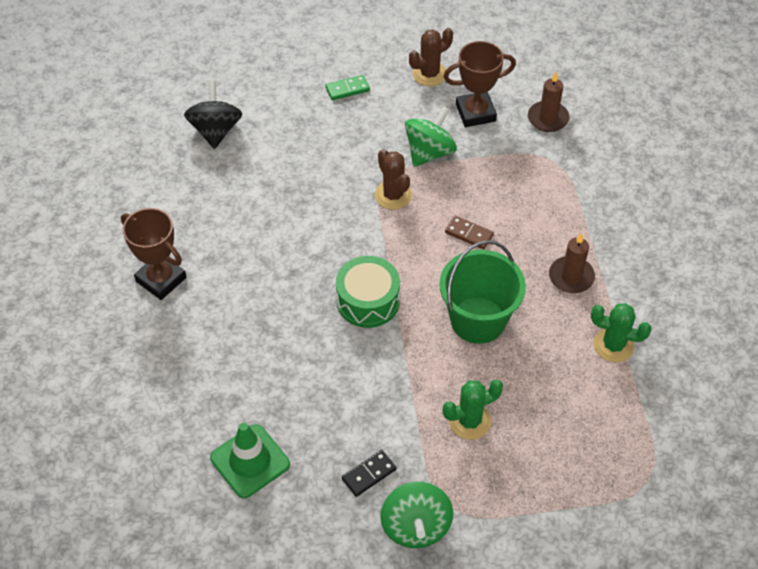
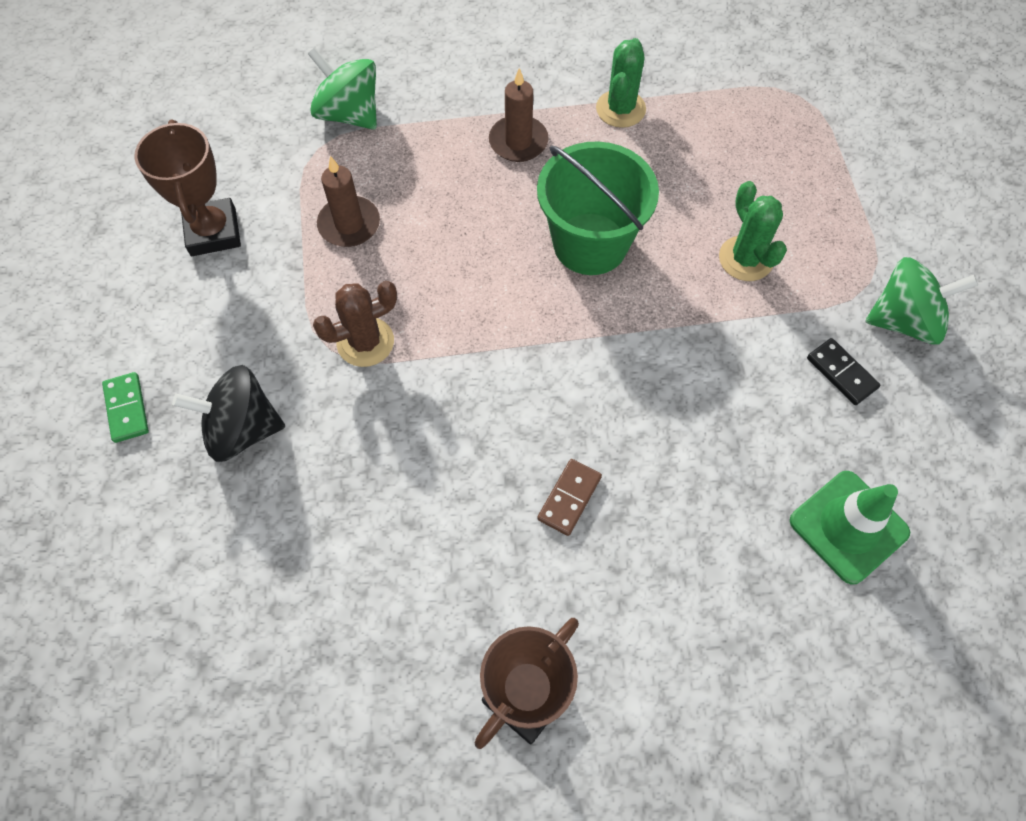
camera: 90 degrees left, 10 degrees up
(215, 131) = (187, 628): black spinning top -> black spinning top (242, 429)
(368, 301) = (562, 375): green drum -> none
(429, 74) = (118, 289): brown cactus -> none
(429, 152) = (285, 293): green spinning top -> green spinning top (349, 114)
(469, 234) = (443, 248): brown domino -> brown domino (569, 498)
(548, 118) = (239, 147): brown candle -> brown candle (349, 224)

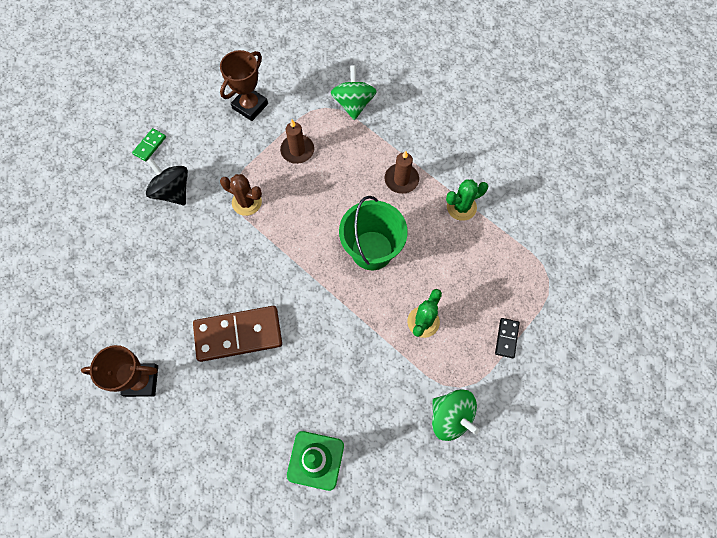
camera: 50 degrees right, 5 degrees up
(569, 498) = (238, 334): brown domino -> brown domino, size x2.21
(841, 373) = (395, 406): black domino -> black domino (506, 338)

